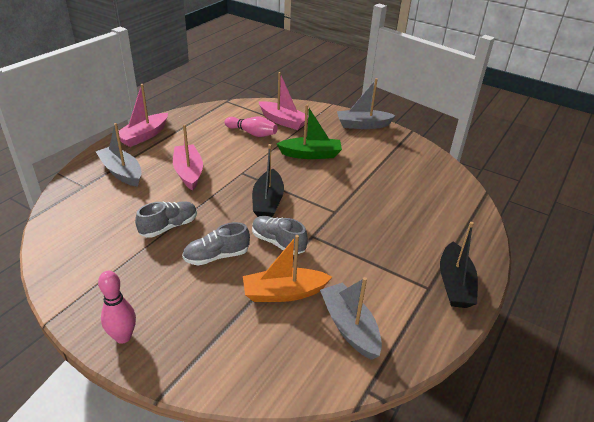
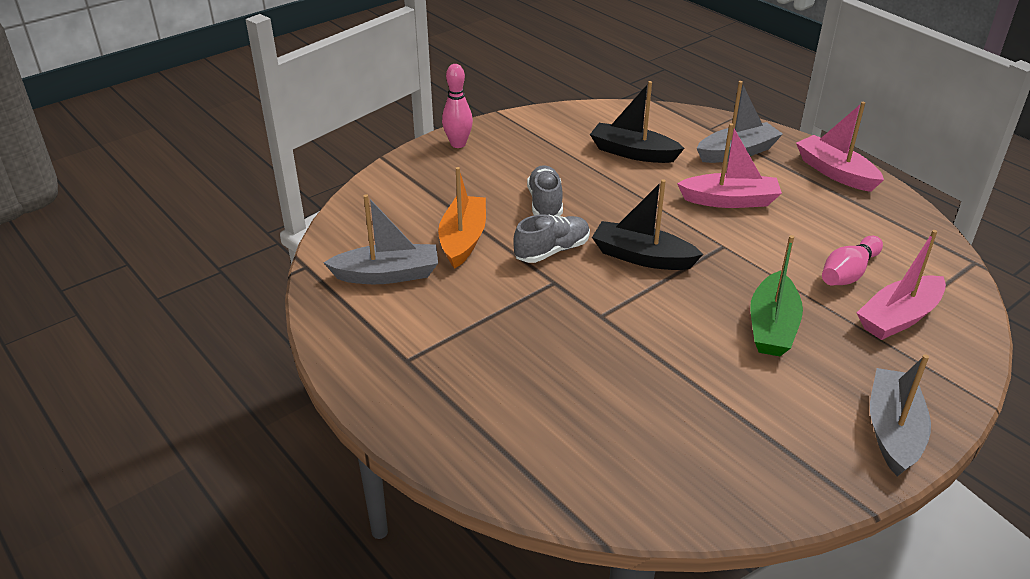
camera: 110 degrees right, 0 degrees up
(169, 227) = (611, 177): grey shoe -> none
(454, 284) = (399, 389): black boat -> black boat (633, 153)

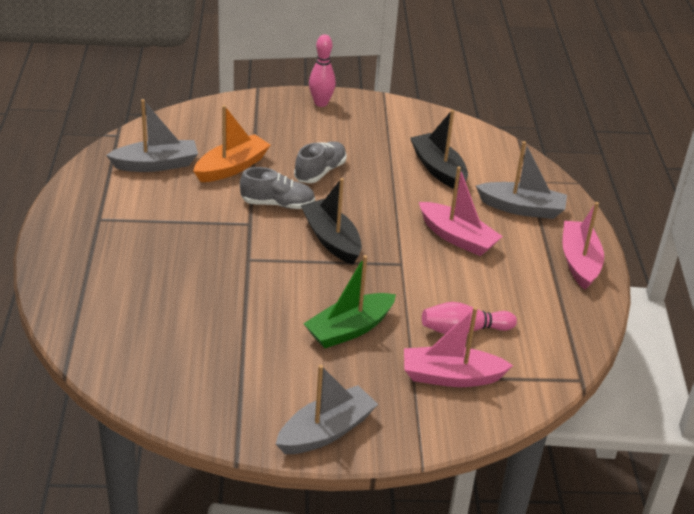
camera: 35 degrees right, 0 degrees up
(387, 275) = (156, 164): grey boat -> grey boat turned 45 degrees counterclockwise

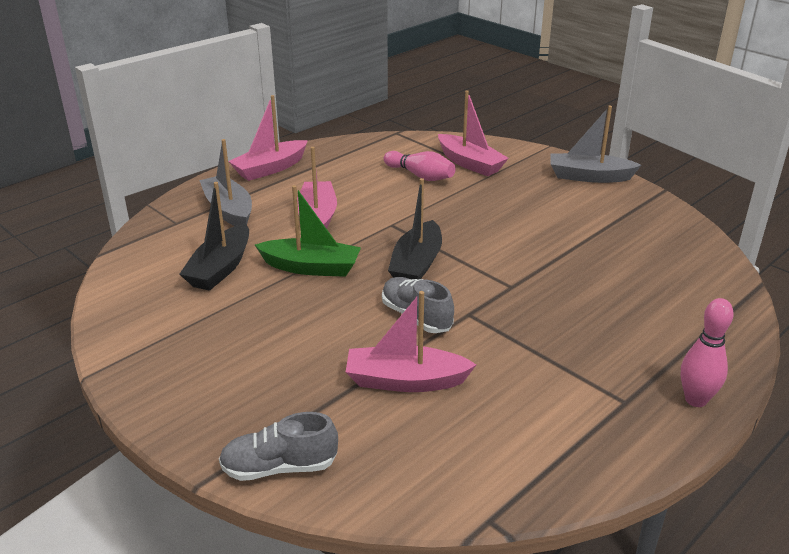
camera: 130 degrees left, 5 degrees down
(156, 164) = (487, 436): grey boat -> none
(231, 167) = (405, 381): orange boat -> pink boat
(320, 172) = (325, 324): grey shoe -> grey shoe (279, 467)
(321, 103) = (175, 405): pink bowling pin -> pink bowling pin (695, 400)
(349, 329) = (497, 209): green boat -> green boat (311, 267)

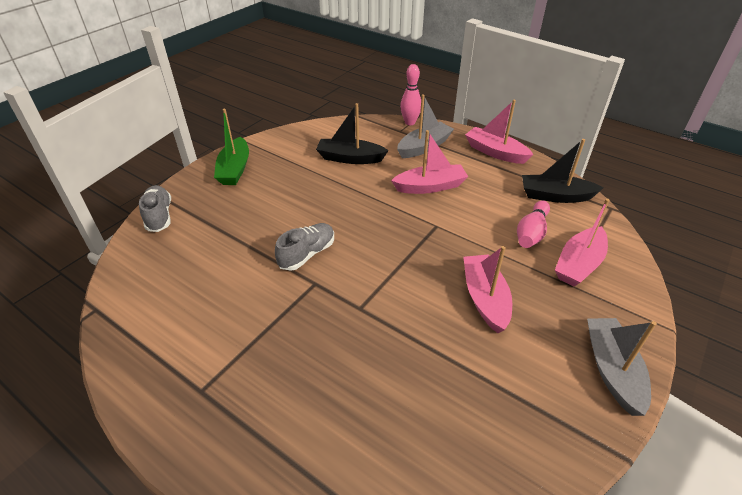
camera: 80 degrees right, 10 degrees up
(311, 267) = (361, 195): green boat -> green boat (235, 169)
(405, 381) = (232, 257): pink boat -> pink boat (485, 298)
(416, 264) = (379, 246): black boat -> black boat (555, 196)
(695, 400) = (198, 449): pink bowling pin -> pink bowling pin (410, 122)

